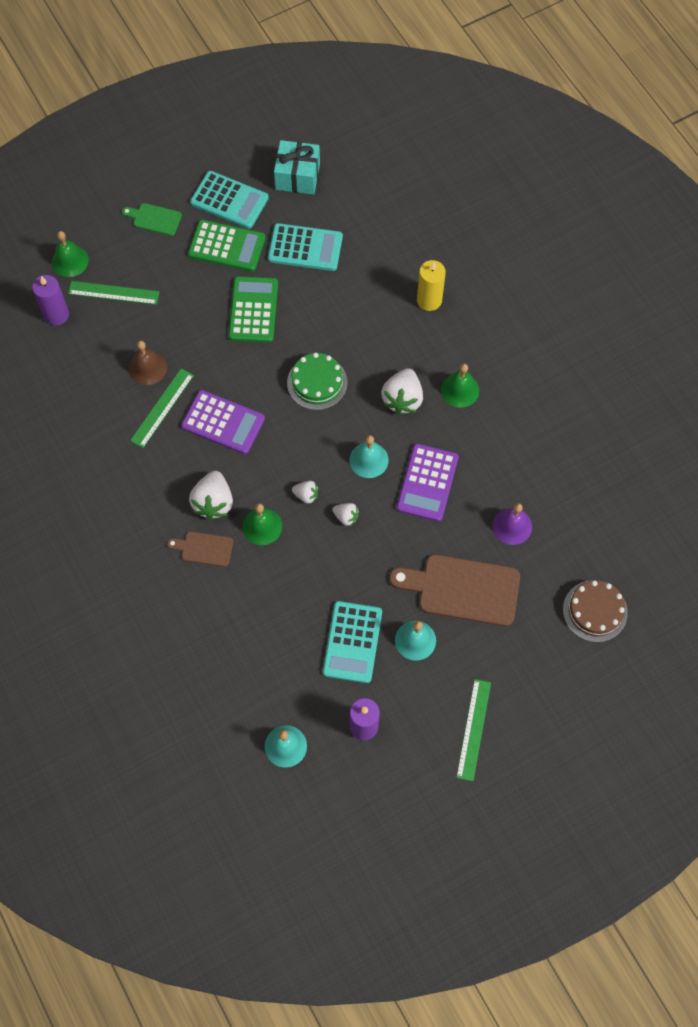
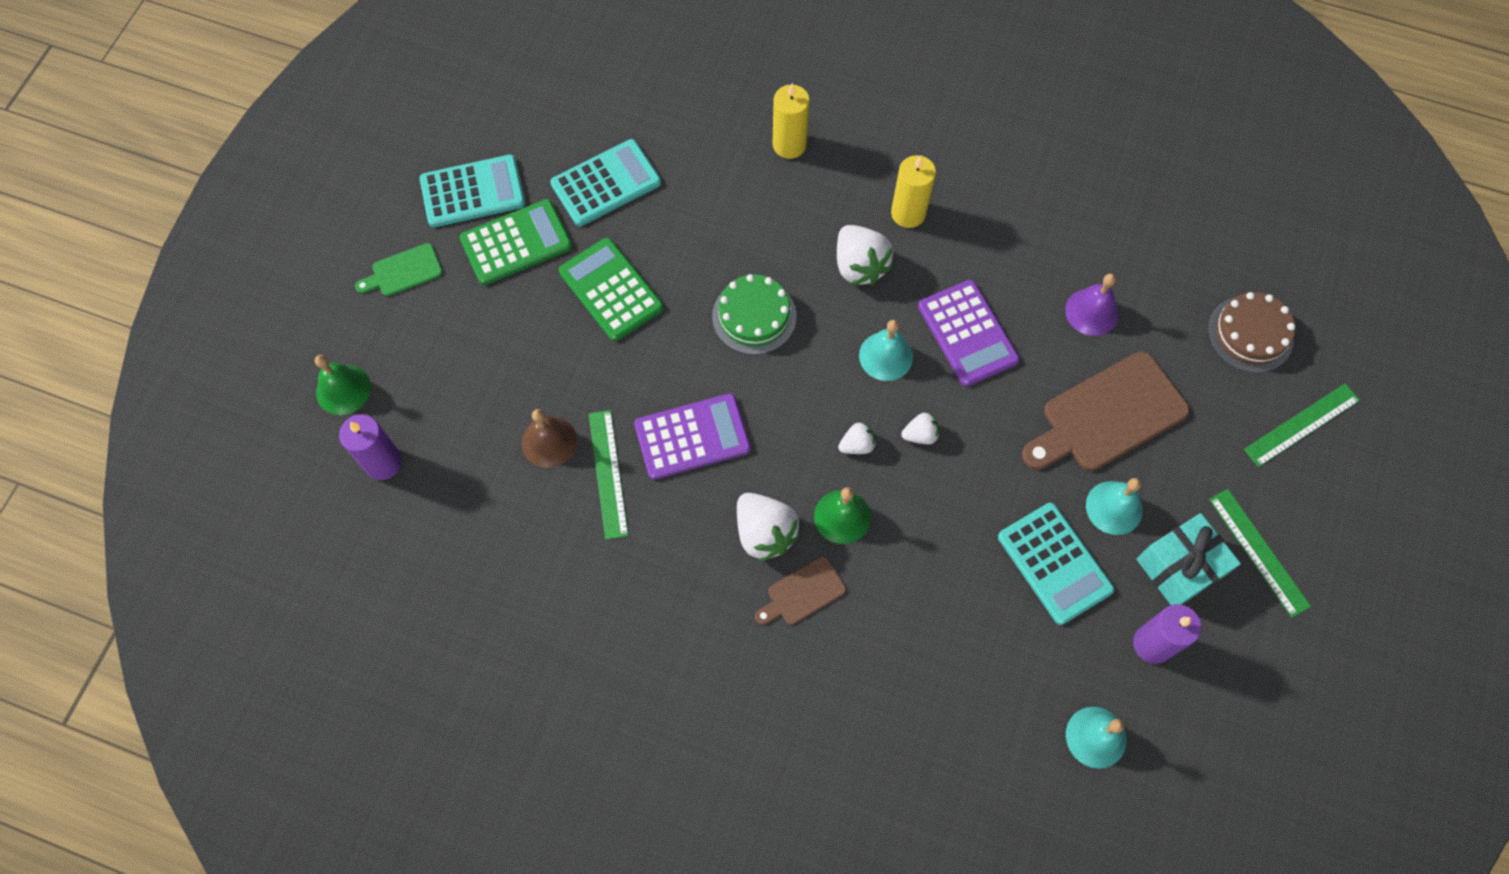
camera: 40 degrees left, 0 degrees up
(114, 293) = (430, 387): green ruler -> green ruler (1302, 425)
(297, 176) = (526, 114): turquoise gift -> turquoise gift (1179, 567)
(460, 390) = (908, 213): green bell -> yellow candle

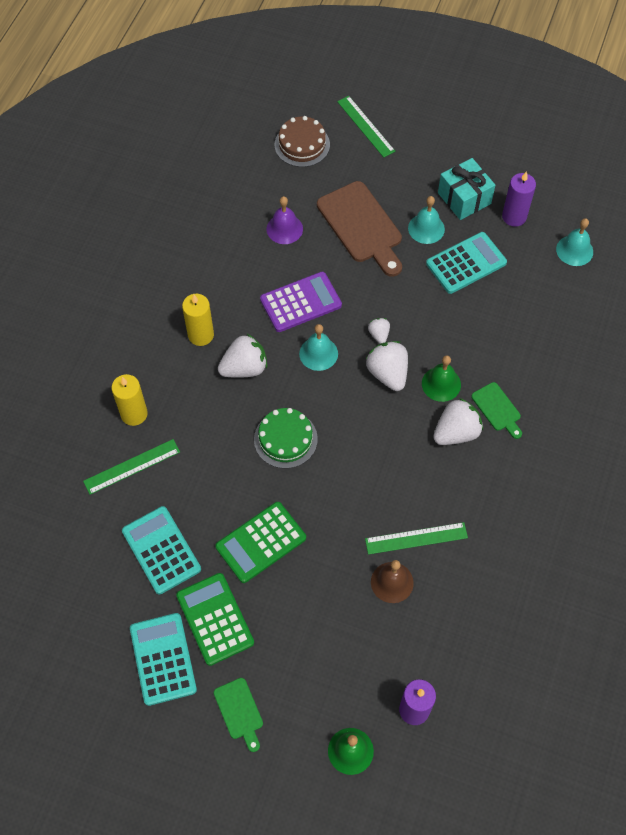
camera: 90 degrees left, 5 degrees down
(692, 437) = (385, 480): purple calculator -> none
(803, 593) = (497, 409): brown cutting board -> green cutting board
(857, 445) = (388, 373): white strawberry -> white strawberry, size x1.88
(1258, 552) = (451, 157): green ruler -> green ruler (132, 466)

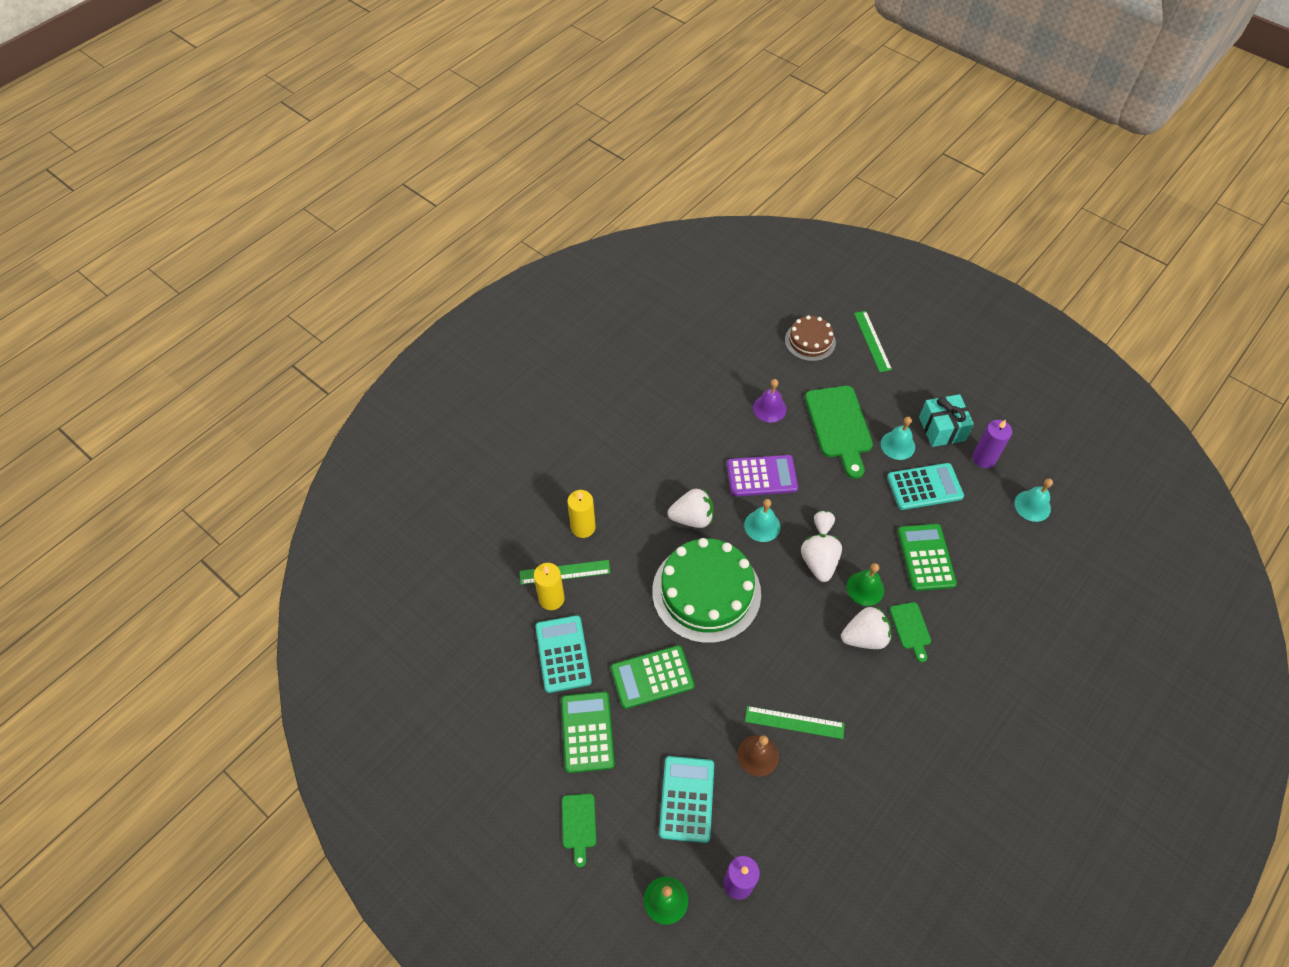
camera: 20 degrees right, 5 degrees down
(163, 659) = (529, 751): turquoise calculator -> turquoise calculator (687, 799)
(201, 335) = (664, 477): yellow candle -> yellow candle (551, 599)
(285, 439) = (706, 592): green cake -> green cake, size x1.83
(361, 226) = (839, 426): brown cutting board -> green cutting board
(490, 334) = (926, 557): none -> green calculator

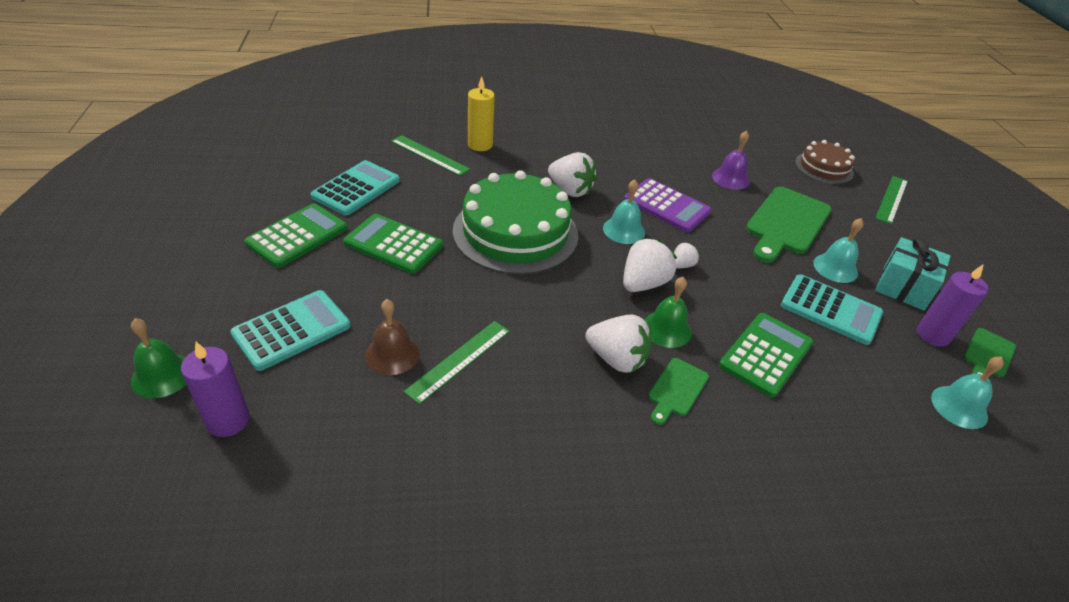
camera: 40 degrees right, 15 degrees down
(551, 599) = (398, 160): yellow candle -> none
(579, 824) = (198, 277): green cutting board -> green cutting board (988, 355)
(794, 722) = (459, 360): green ruler -> green ruler turned 75 degrees clockwise

